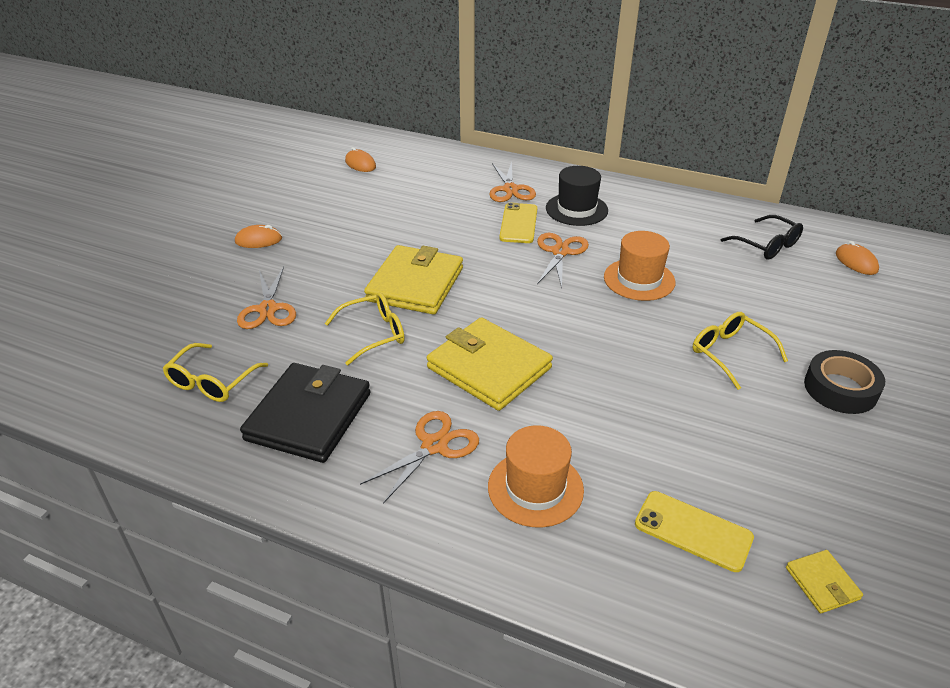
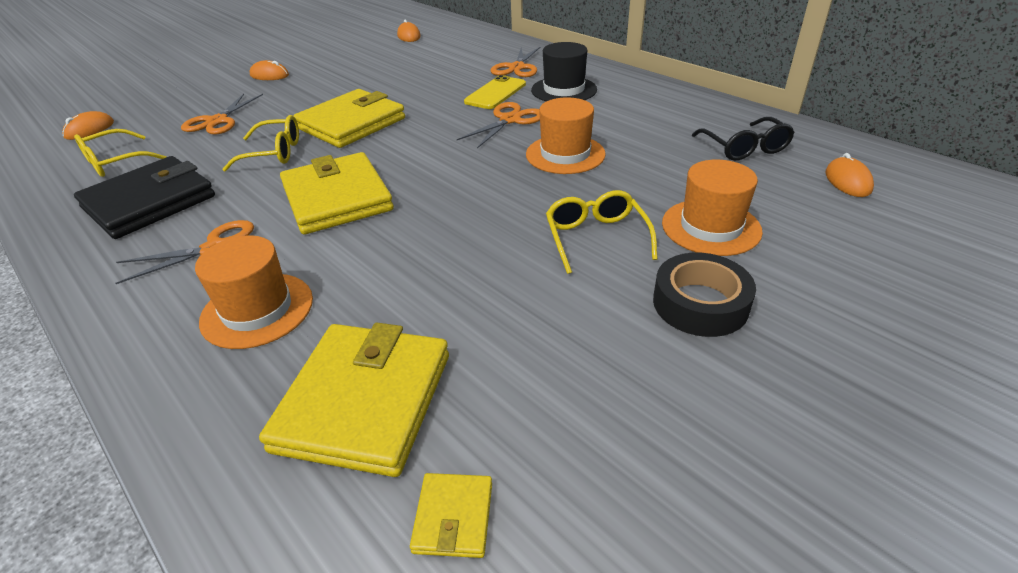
camera: 25 degrees right, 0 degrees up
(125, 350) = (89, 129): none -> orange mouse
(693, 531) = (364, 401): yellow phone -> yellow wallet
(799, 324) = (711, 227): none -> orange hat

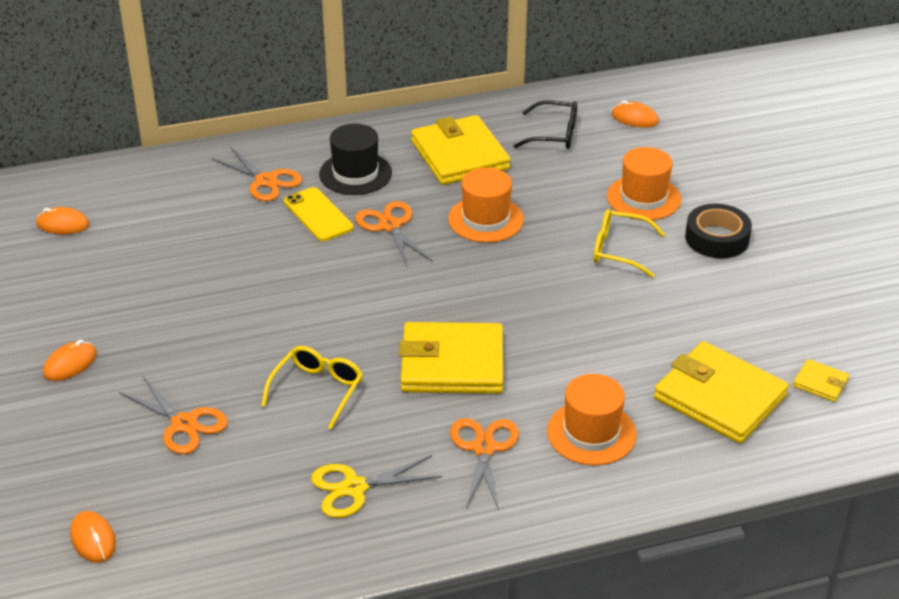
camera: 65 degrees left, 0 degrees up
(115, 162) = (226, 514): yellow glasses -> none
(149, 202) = (354, 488): black wallet -> yellow scissors
(351, 123) = (296, 325): yellow wallet -> yellow wallet (460, 155)

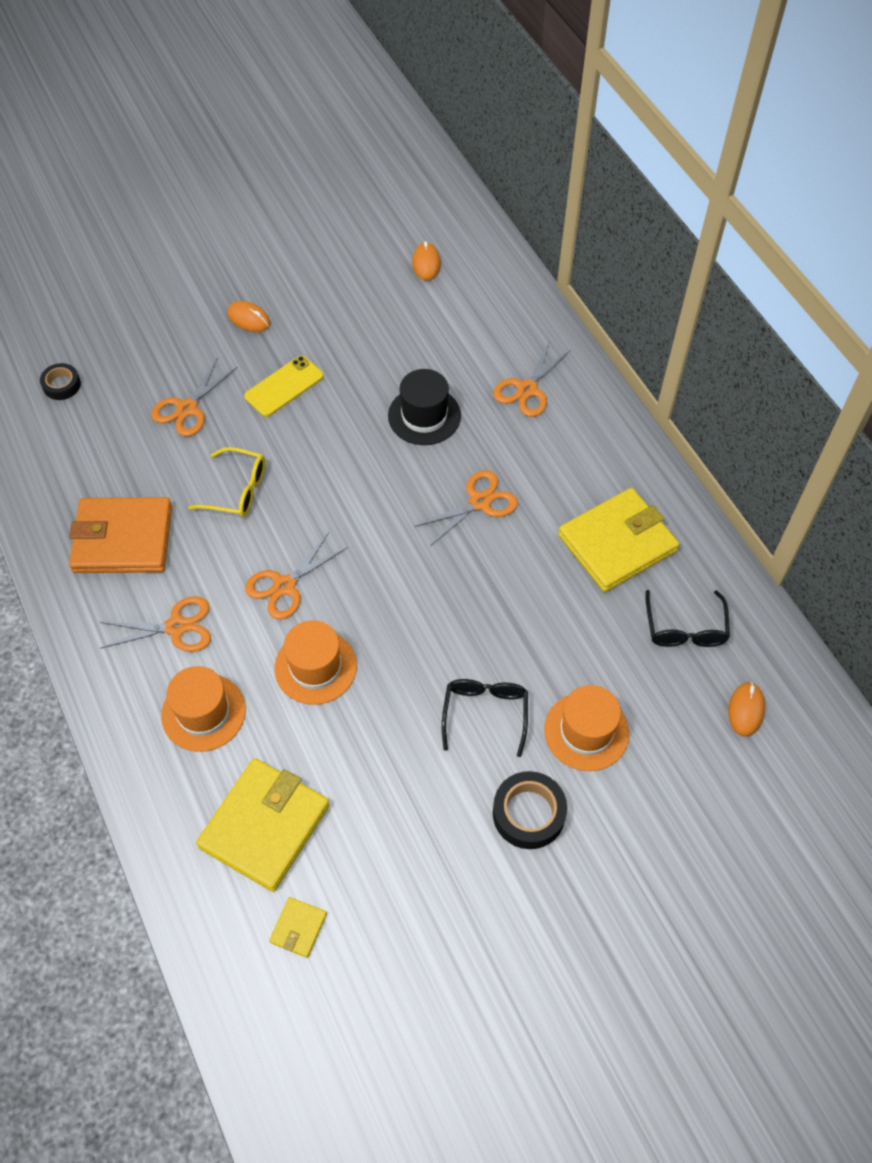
camera: 80 degrees right, 20 degrees up
(93, 539) = (62, 385): orange mouse -> black tape
(318, 215) = (484, 441): yellow phone -> yellow phone (284, 386)
(354, 488) = (123, 539): yellow scissors -> orange wallet
(355, 173) = (559, 458): black hat -> black hat (424, 416)
(452, 363) = (284, 586): yellow wallet -> orange scissors
(486, 219) = (510, 583): orange hat -> orange hat (315, 667)
(618, 250) = (485, 713): yellow glasses -> black glasses

